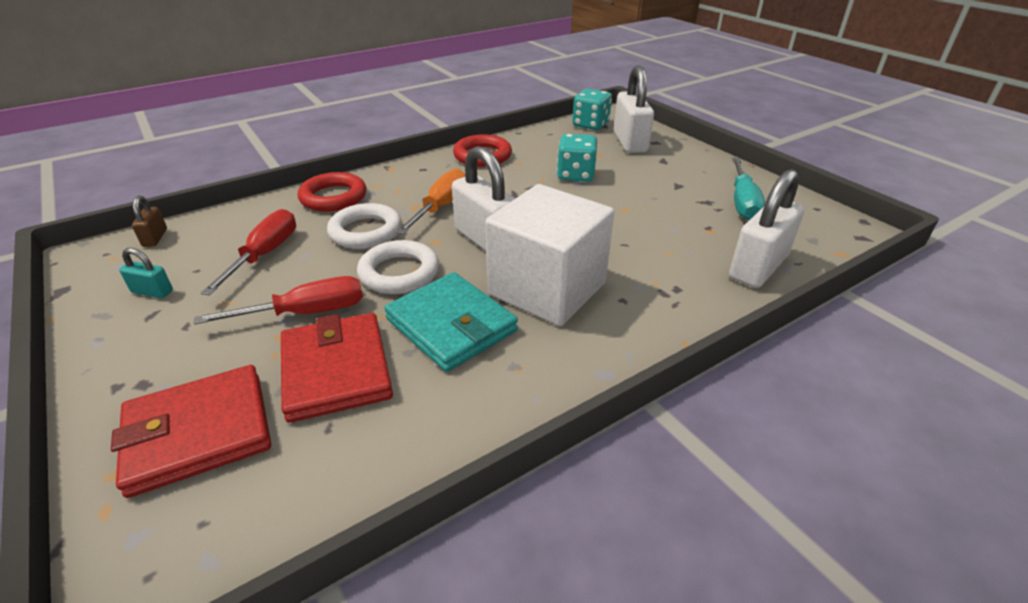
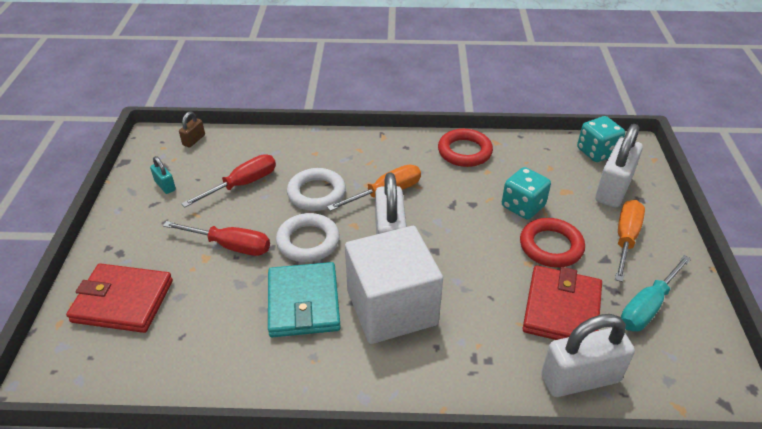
camera: 35 degrees right, 5 degrees up
(333, 197) = (321, 150): red ring -> red ring (551, 246)
(336, 370) = (214, 299): red wallet -> red wallet (562, 309)
(675, 168) = (625, 238): none -> orange screwdriver

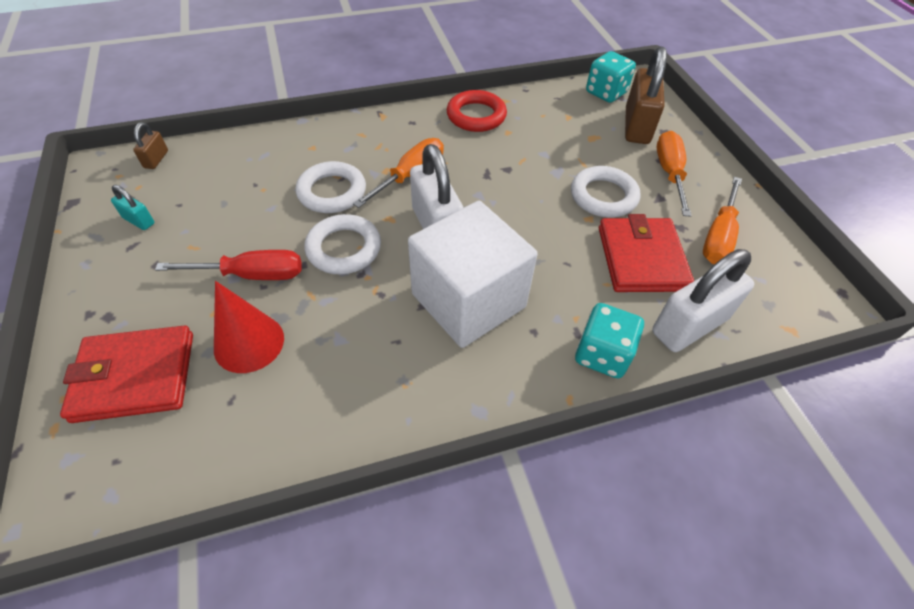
camera: 20 degrees left, 10 degrees up
(209, 297) = (249, 343): none -> red cone
(243, 184) = (239, 199): red screwdriver -> none
(303, 303) = (366, 320): turquoise wallet -> none
(523, 206) = (559, 161): turquoise dice -> turquoise dice (602, 354)
(551, 246) = (603, 196): red ring -> white ring
(613, 189) = (637, 126): white padlock -> brown padlock
(647, 307) = (718, 237): turquoise screwdriver -> orange screwdriver

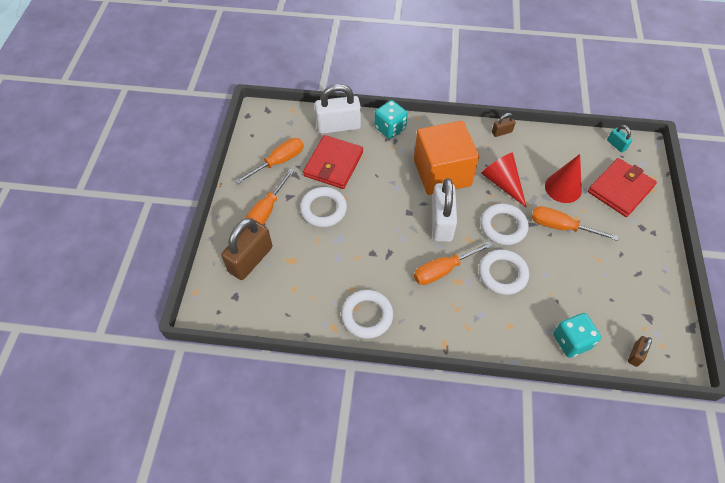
camera: 155 degrees left, 5 degrees up
(135, 376) = (620, 189): red wallet -> red wallet turned 60 degrees counterclockwise
(139, 221) = (637, 293): turquoise padlock -> turquoise padlock (616, 145)
(252, 275) = (560, 227): red screwdriver -> orange screwdriver
(360, 316) = (502, 183): none -> red cone
(387, 427) = (501, 132): none -> brown padlock
(468, 300) = (442, 173): white cube -> orange cube
(476, 116) = (367, 316): red ring -> white ring
(606, 93) = (243, 305): turquoise dice -> turquoise dice (571, 341)

